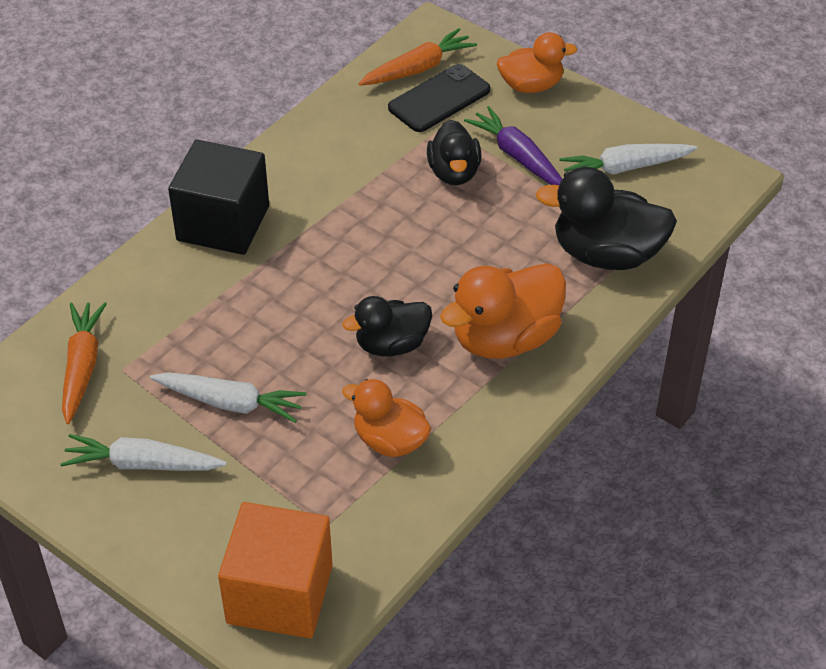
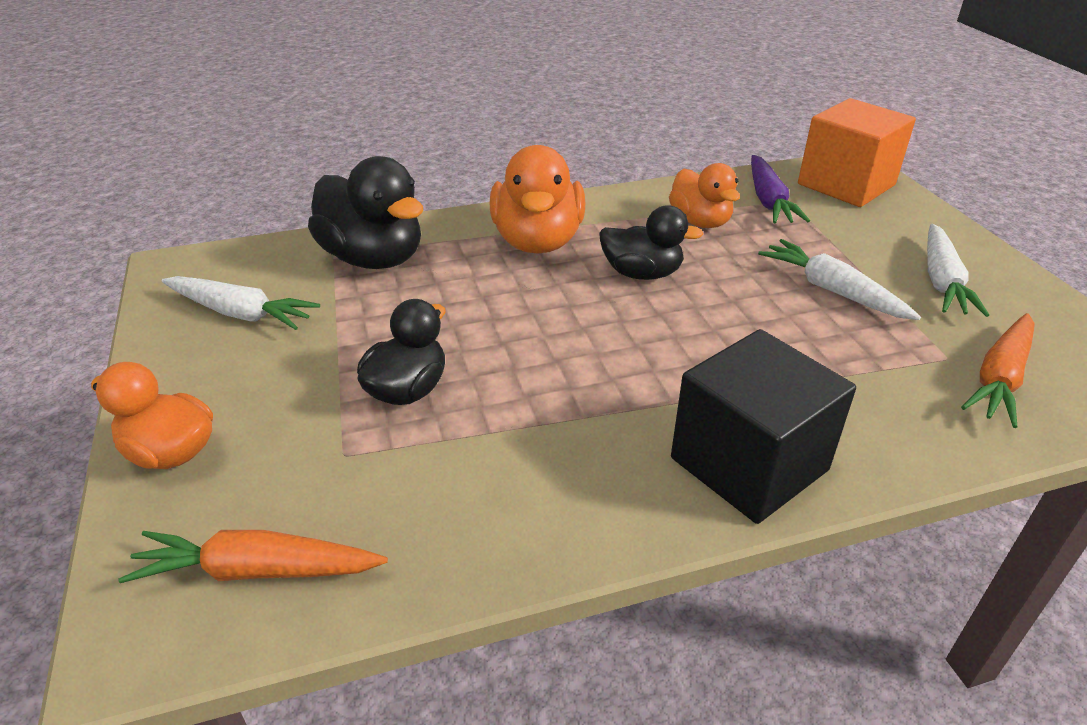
camera: 145 degrees left, 10 degrees down
(142, 464) = (942, 281): white carrot -> white carrot turned 60 degrees clockwise
(439, 99) = (298, 498): black phone -> none
(505, 338) = (537, 241): orange duck -> orange duck turned 90 degrees clockwise
(518, 156) = (318, 374): purple carrot -> purple carrot (768, 200)

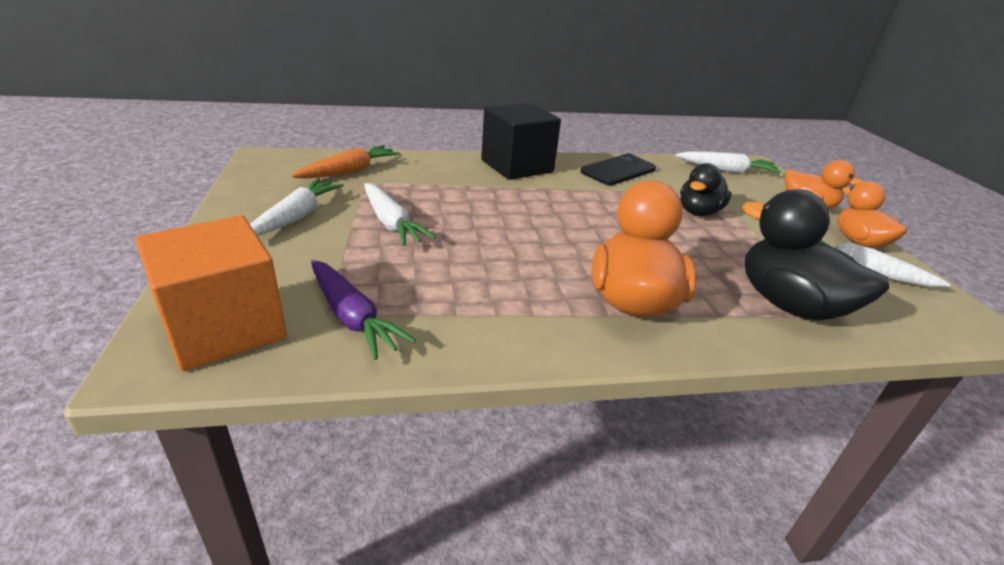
camera: 175 degrees left, 5 degrees down
(257, 570) = (726, 170): orange carrot -> white carrot
(535, 500) = (618, 170): none -> black phone
(642, 273) = (537, 256): black duck -> none
(700, 222) = (454, 299): orange duck -> orange duck (858, 242)
(768, 200) = (352, 317): purple carrot -> purple carrot turned 135 degrees clockwise

